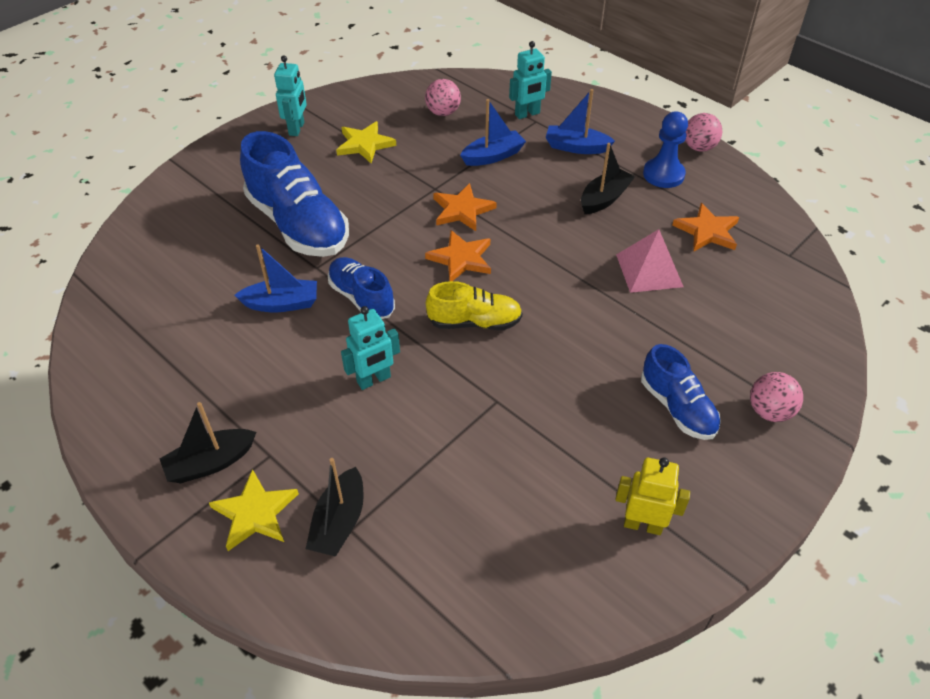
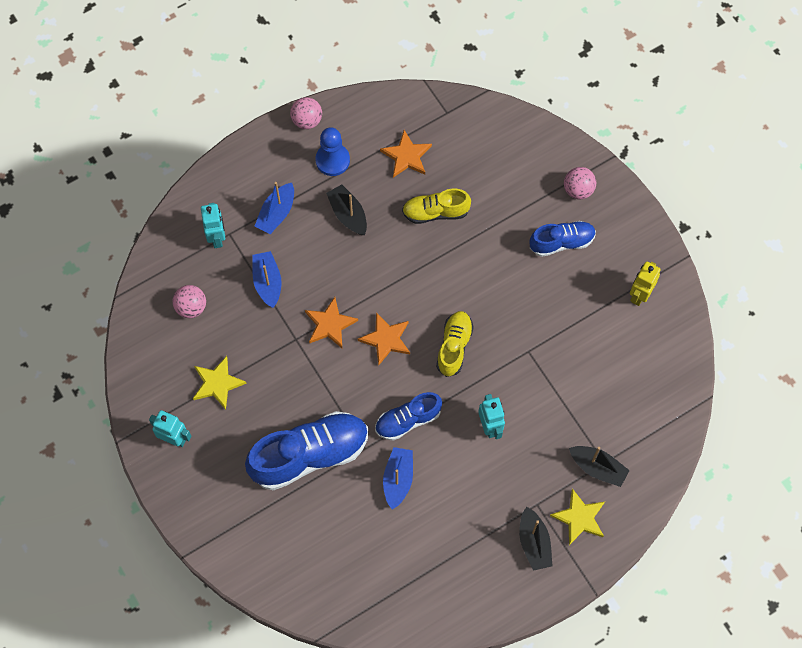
camera: 75 degrees left, 20 degrees up
(649, 270) = (435, 212): pink pyramid -> yellow shoe

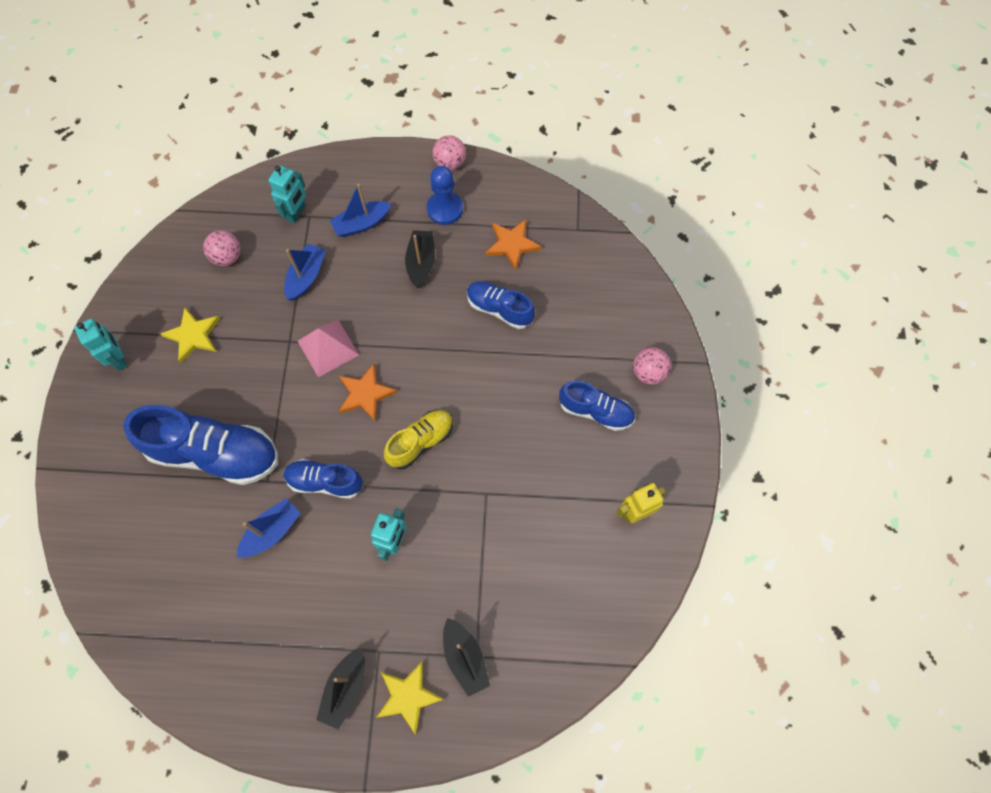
camera: 35 degrees right, 0 degrees up
(330, 324) = (328, 348): orange star -> pink pyramid
(435, 212) = (499, 309): yellow shoe -> blue shoe

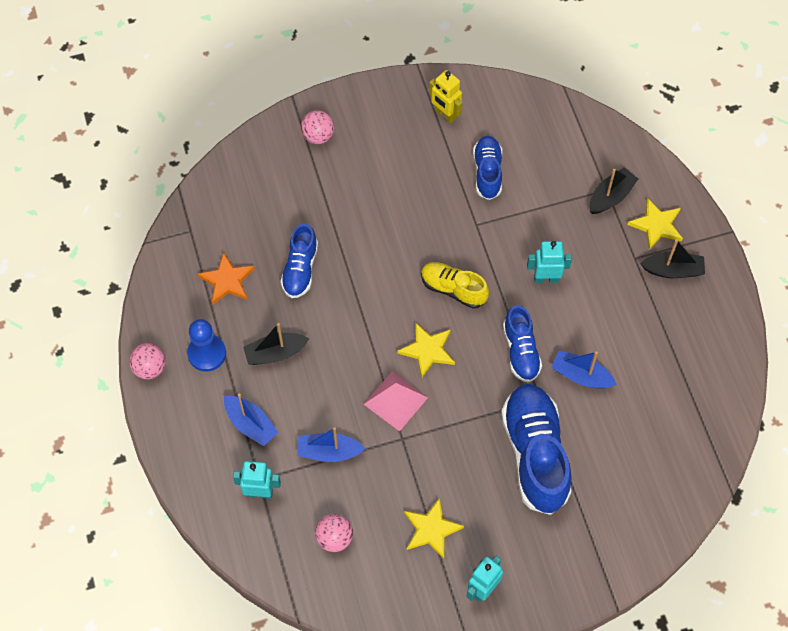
camera: 110 degrees left, 5 degrees down
(365, 394) = (428, 350): orange star -> yellow star
(595, 411) = (370, 165): blue shoe -> blue shoe (487, 172)

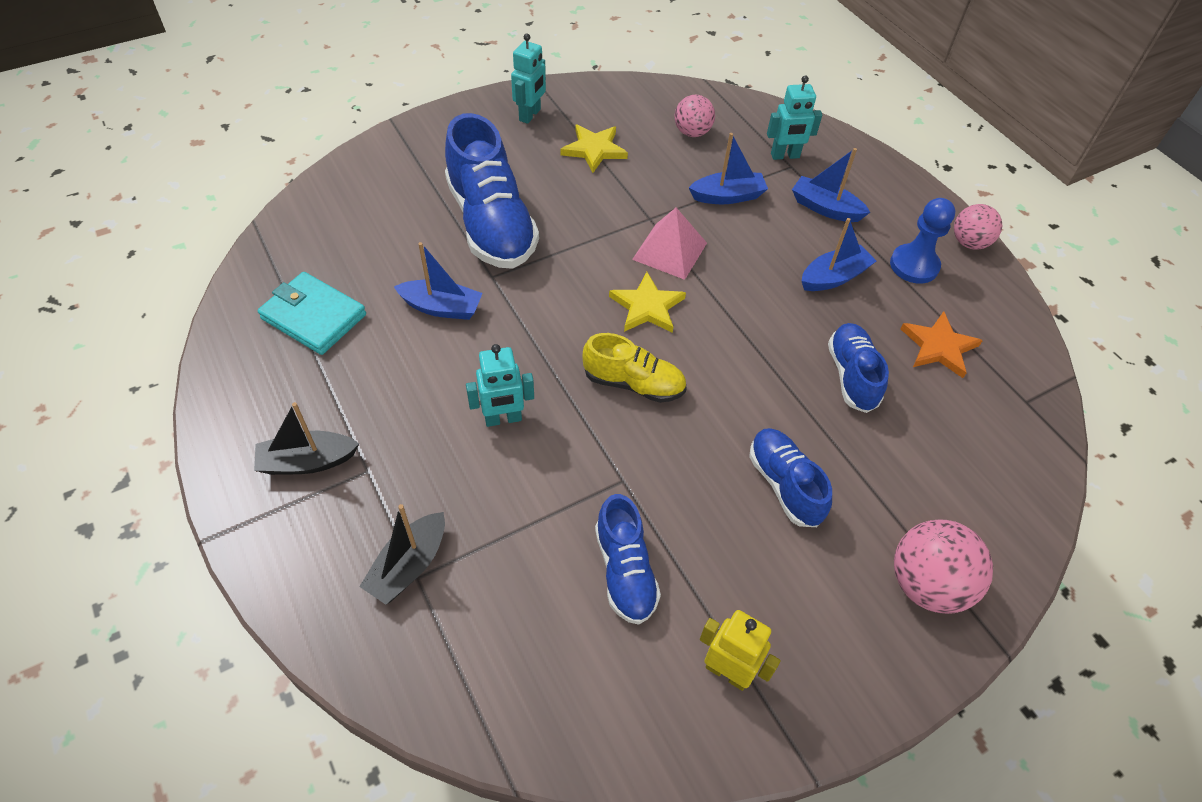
camera: 165 degrees right, 10 degrees down
(275, 353) = (834, 277): black boat -> blue boat
(318, 136) = (926, 584): pink ball -> pink ball, size x1.53
(521, 351) = (525, 323): blue shoe -> blue shoe (784, 485)
(656, 225) = (330, 529): yellow star -> none
(675, 383) = (314, 316): none -> turquoise wallet

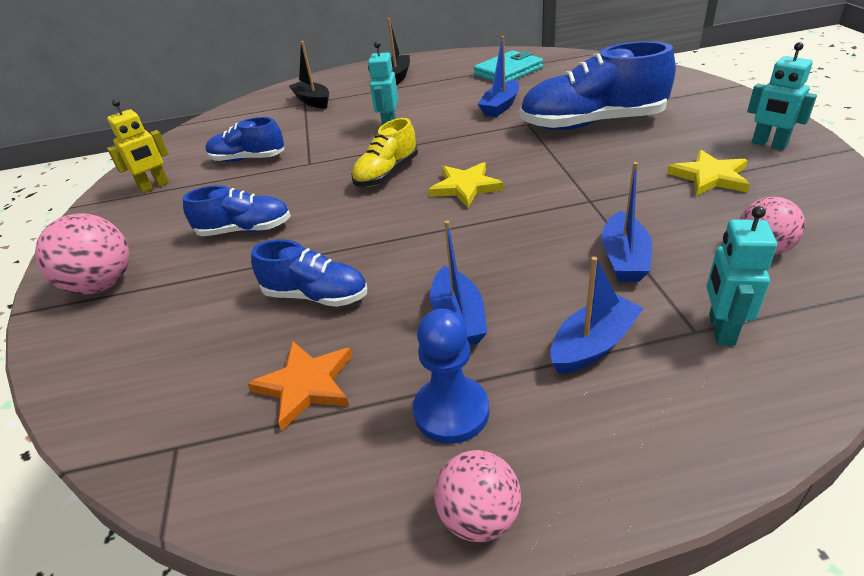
camera: 115 degrees right, 15 degrees down
(669, 251) = (536, 206): pink pyramid -> none

